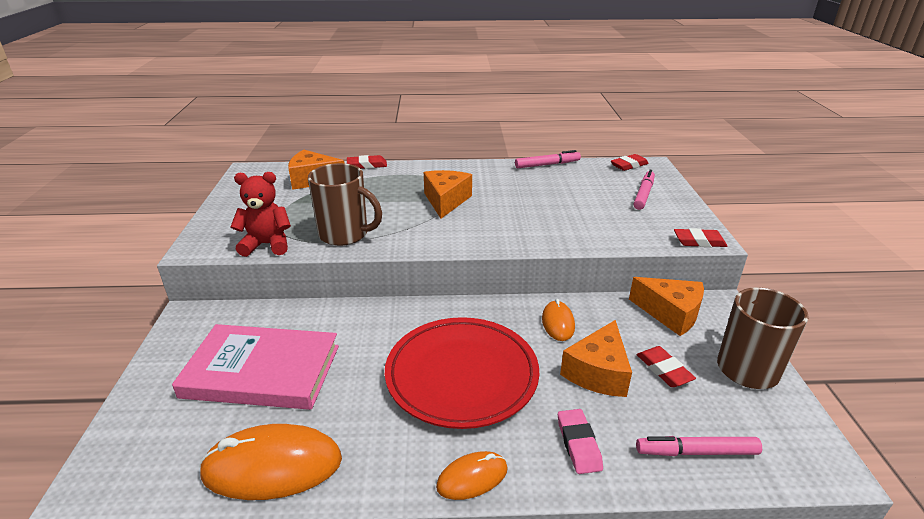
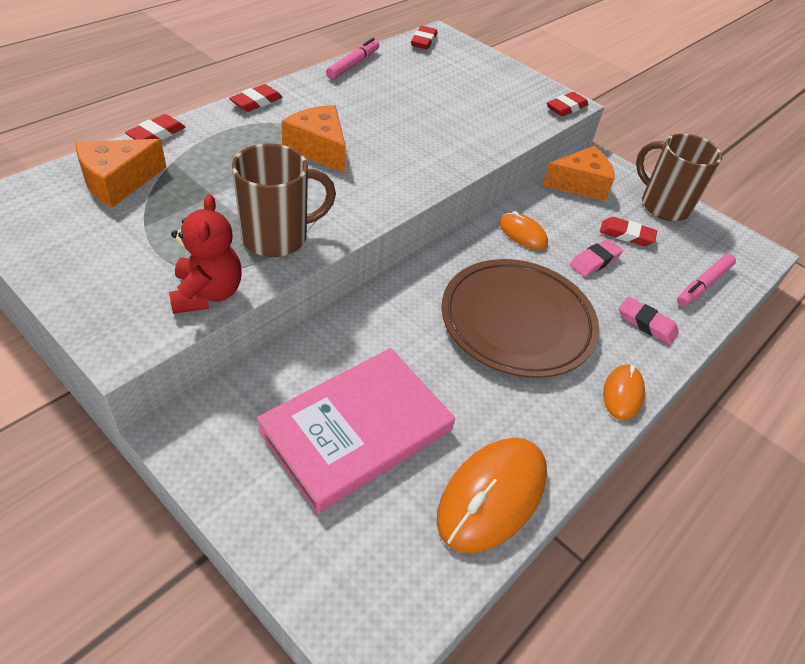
camera: 50 degrees left, 15 degrees up
(267, 245) = (207, 294): red teddy bear -> red teddy bear turned 135 degrees clockwise
(448, 166) = (256, 102): none -> red eraser
(462, 375) = (517, 322): red plate -> brown plate
(598, 372) = (595, 261): orange cheese -> pink eraser
(643, 194) = (474, 72): pink marker -> none

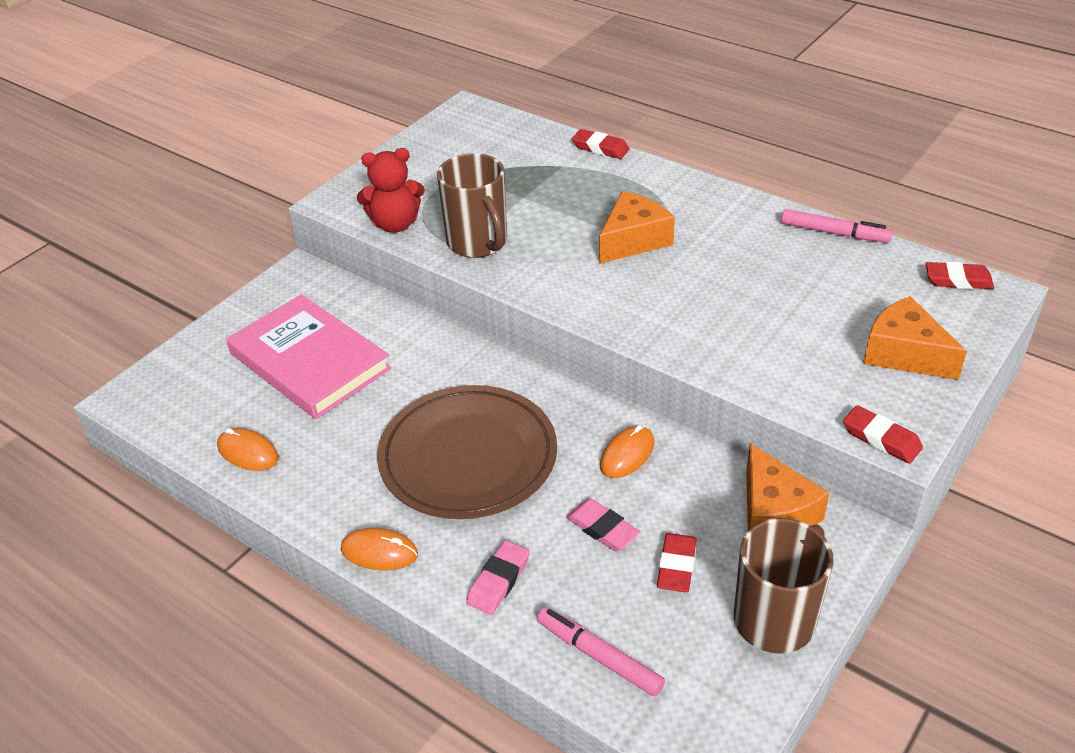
camera: 90 degrees right, 5 degrees down
(118, 182) = (519, 149): orange cheese -> orange cheese (904, 354)
(256, 102) = (696, 186): red eraser -> none
(492, 496) = (248, 452): orange mouse -> orange mouse, size x0.55

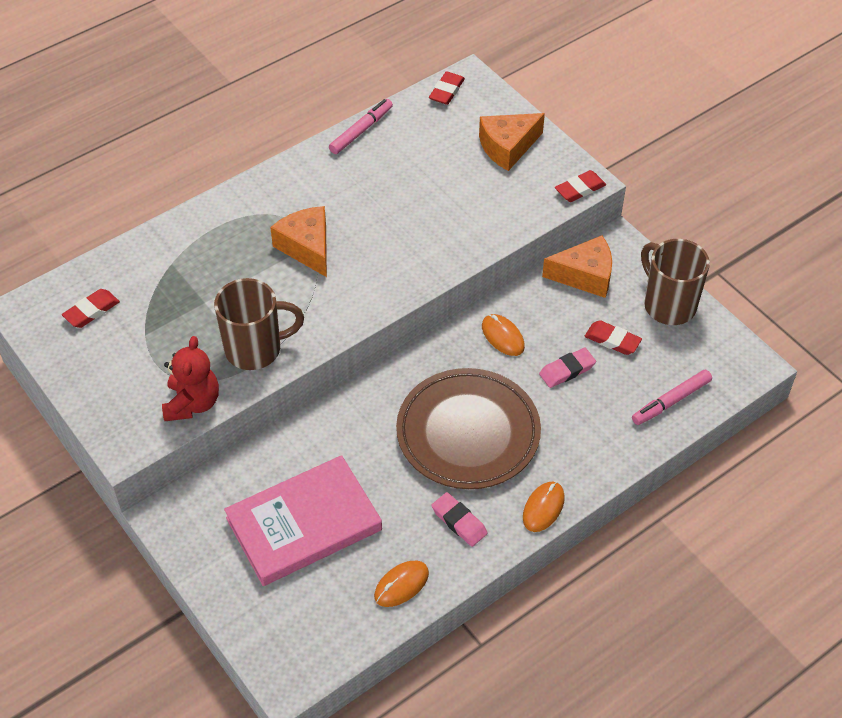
camera: 75 degrees left, 10 degrees up
(499, 581) = (593, 441): pink eraser -> pink eraser (459, 521)
(600, 148) = (159, 230): red eraser -> red eraser (91, 311)

